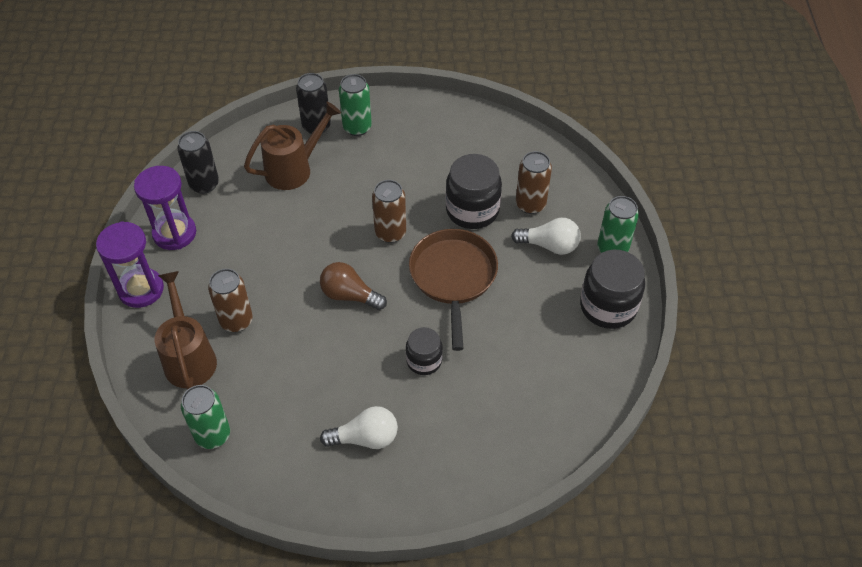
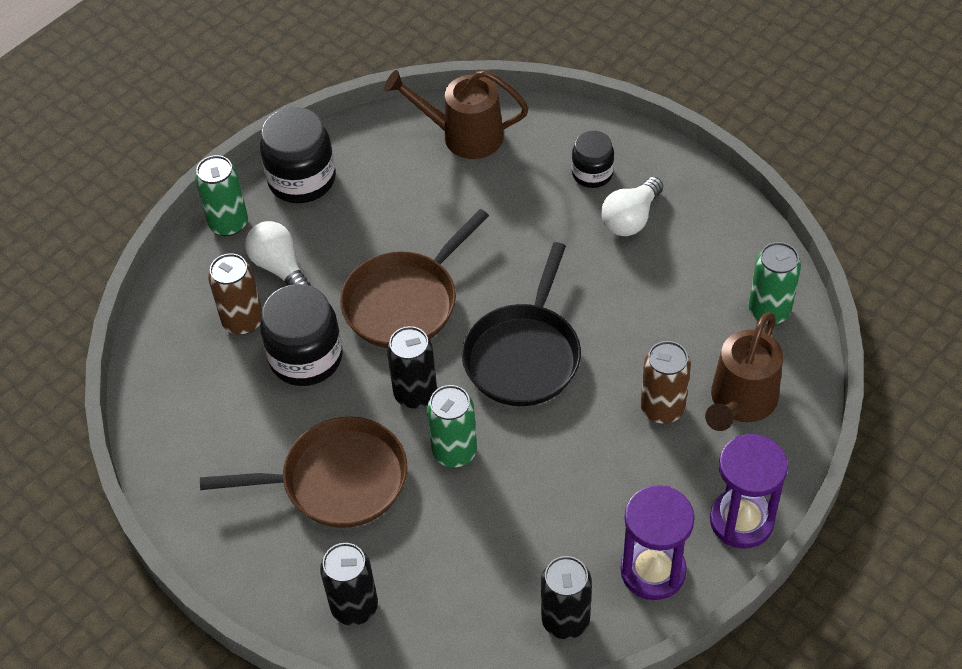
camera: 135 degrees left, 0 degrees up
(294, 169) = (439, 559): brown watering can -> brown watering can (462, 136)
(349, 295) = (524, 355): brown light bulb -> black pan
(357, 127) = (309, 565): green can -> green can (454, 452)
(365, 438) = (631, 219): white light bulb -> white light bulb turned 90 degrees counterclockwise
(385, 167) = (337, 480): none -> brown pan
(390, 233) = (415, 394): brown can -> black can
(424, 361) = (516, 246): black jar -> black jar (592, 174)

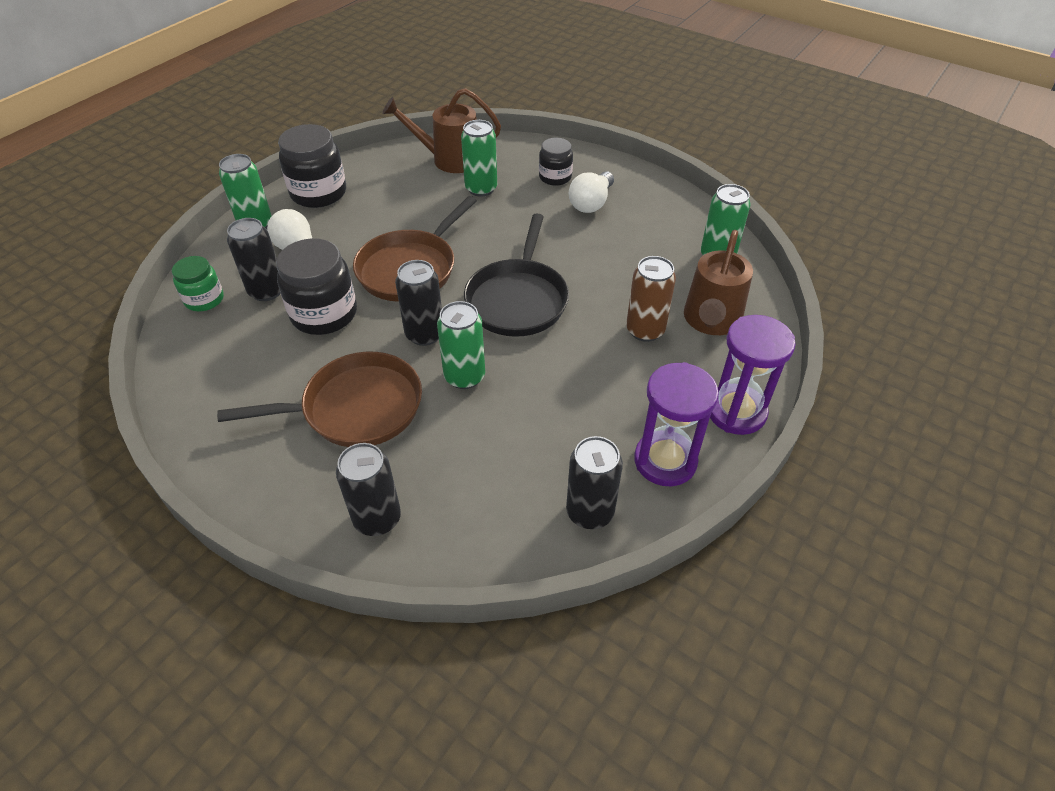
camera: 10 degrees left, 5 degrees down
(175, 327) = (204, 299): none -> green jar
(243, 321) = (267, 291): brown can -> black can
(498, 186) = (481, 189): none -> green can

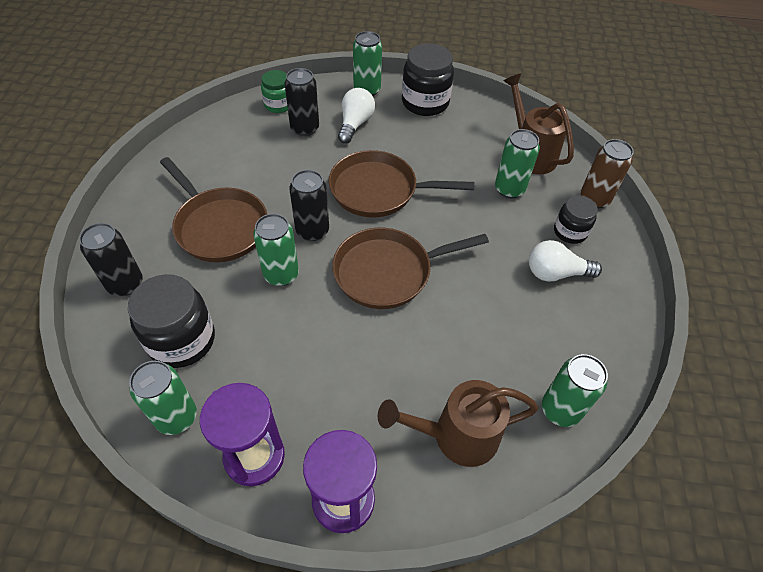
camera: 60 degrees right, 5 degrees up
(324, 314) = (300, 167): black jar -> black jar (182, 340)
(518, 299) = (388, 272): black pan -> brown pan
(590, 512) = (176, 417): black can -> green can
(645, 330) = (408, 382): brown can -> brown can (594, 199)

